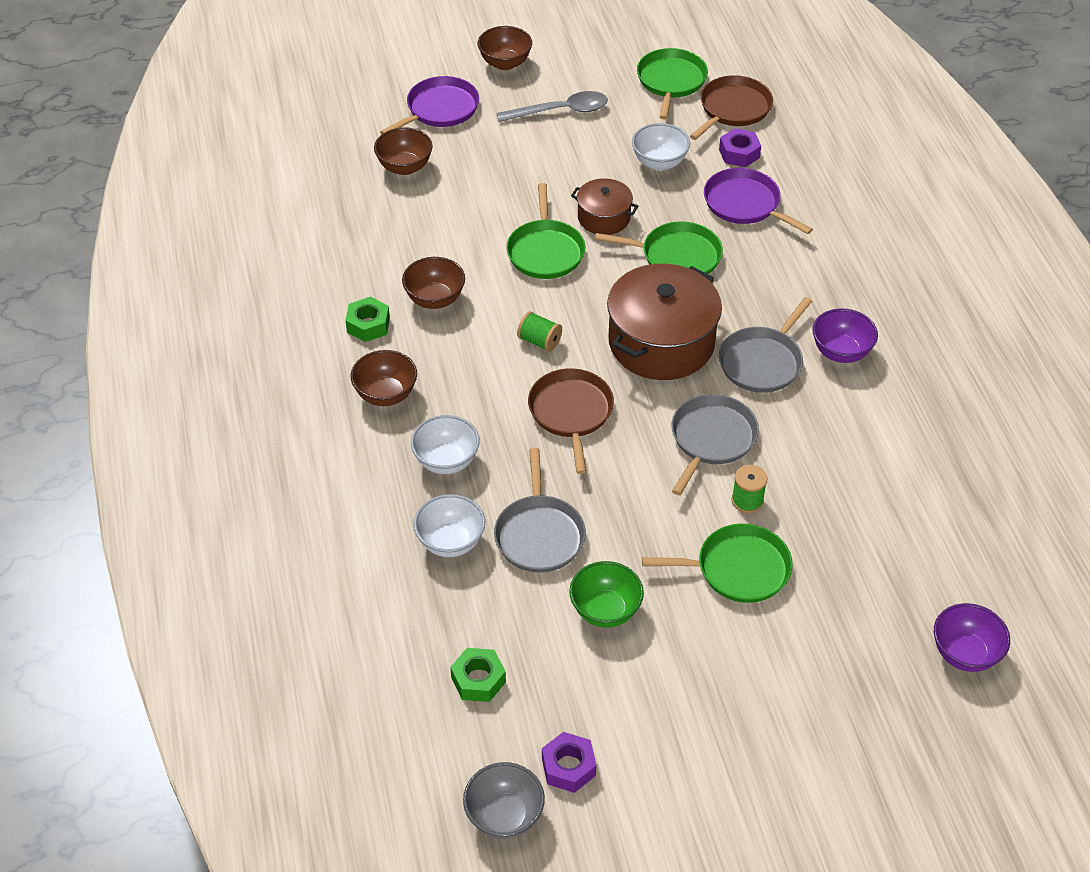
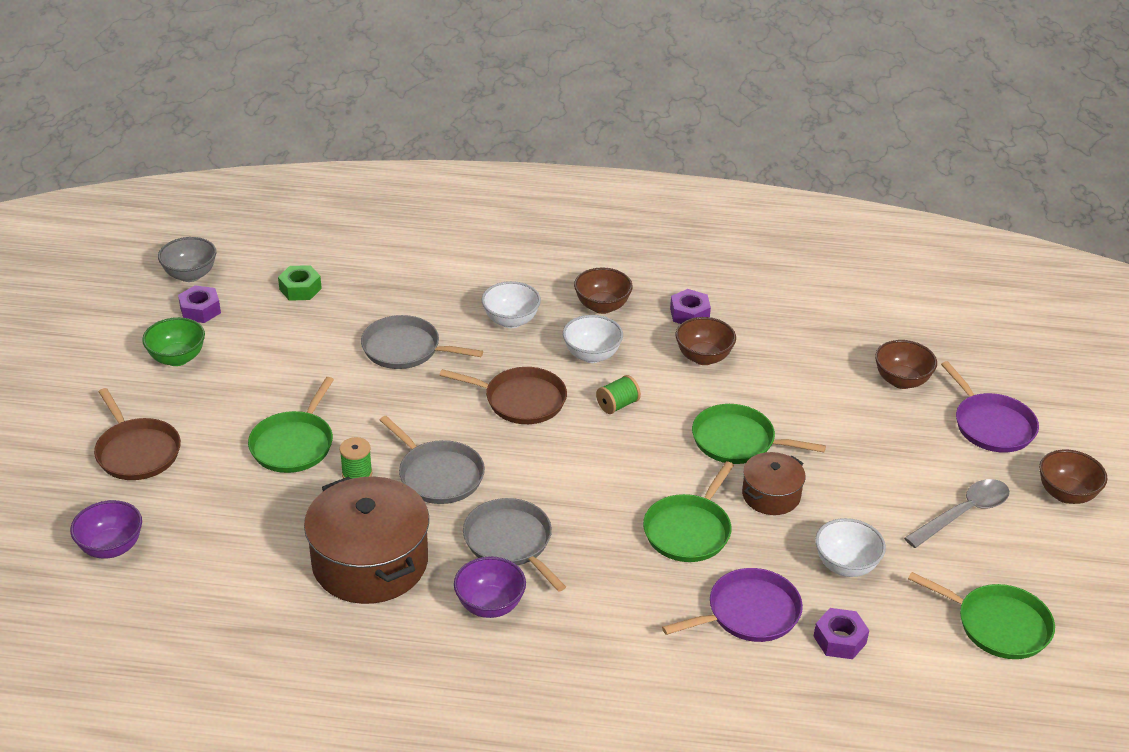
camera: 110 degrees right, 10 degrees down
(368, 325) = (689, 314): green nut -> purple nut
(450, 542) = (429, 304): white bowl -> white bowl (592, 355)
(560, 111) = (963, 513): grey spoon -> grey spoon turned 135 degrees counterclockwise
(605, 610) = (310, 362): green bowl -> green bowl (177, 358)
(661, 342) = (574, 481): brown pot -> brown pot (370, 562)
(733, 109) = (927, 664): brown pan -> brown pan (137, 452)

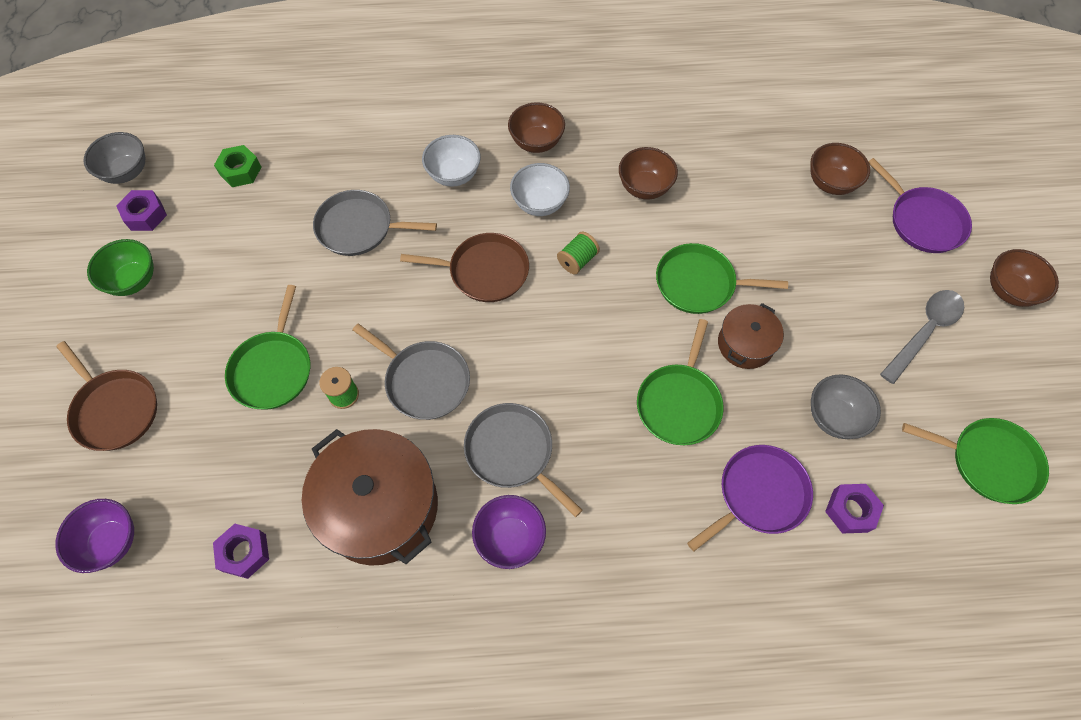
camera: 10 degrees left, 25 degrees up
(689, 314) = (620, 137): purple nut -> purple nut (244, 553)
(846, 565) = (834, 417): white bowl -> grey bowl

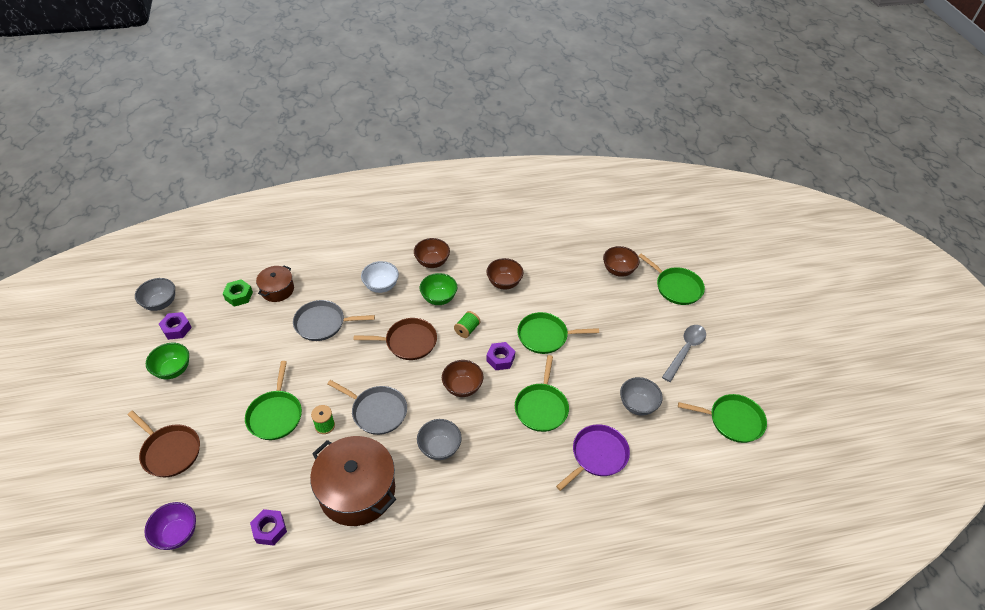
camera: 10 degrees left, 15 degrees down
(510, 538) = (444, 499): purple bowl -> none
(512, 452) = (439, 448): grey pan -> grey bowl
(540, 203) = (439, 298): white bowl -> green bowl
(745, 344) = (578, 368): brown pot -> brown pot (277, 290)
(850, 510) = (654, 458): purple nut -> purple nut (500, 359)
(923, 221) = (676, 287): purple pan -> green pan
(1008, 290) = (732, 322): brown bowl -> brown bowl (462, 387)

